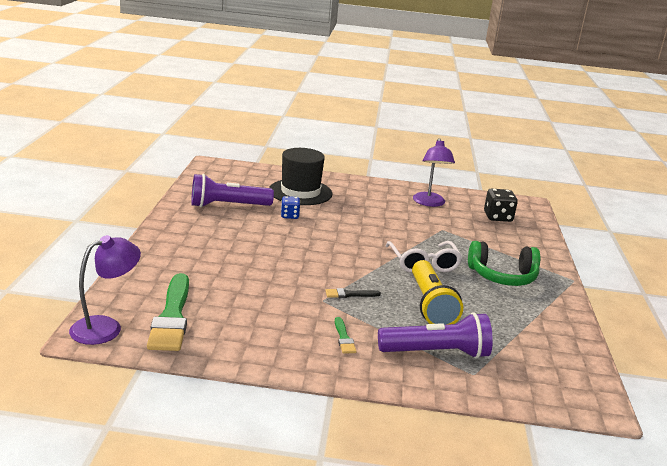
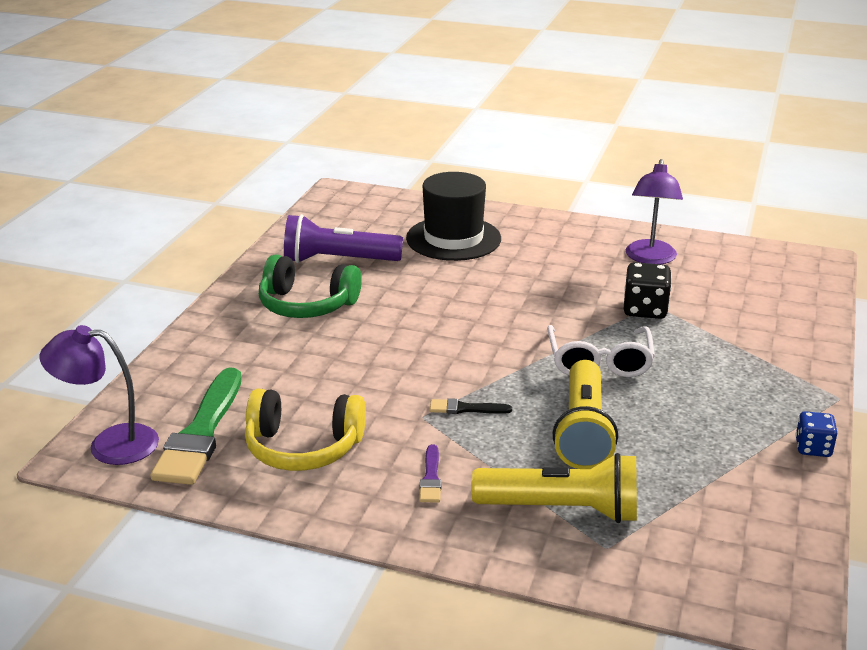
camera: 15 degrees right, 5 degrees up
(106, 327) = (109, 444): purple lamp -> purple lamp turned 150 degrees counterclockwise
(249, 323) = (303, 447): none -> yellow headphones
(290, 216) = (423, 278): blue dice -> blue dice (813, 448)
(344, 338) = (431, 478): green brush -> purple brush
(436, 353) = (561, 509): purple flashlight -> yellow flashlight
(498, 217) = (754, 284): black dice -> black dice (645, 309)
(502, 276) = (719, 387): green headphones -> green headphones (307, 305)

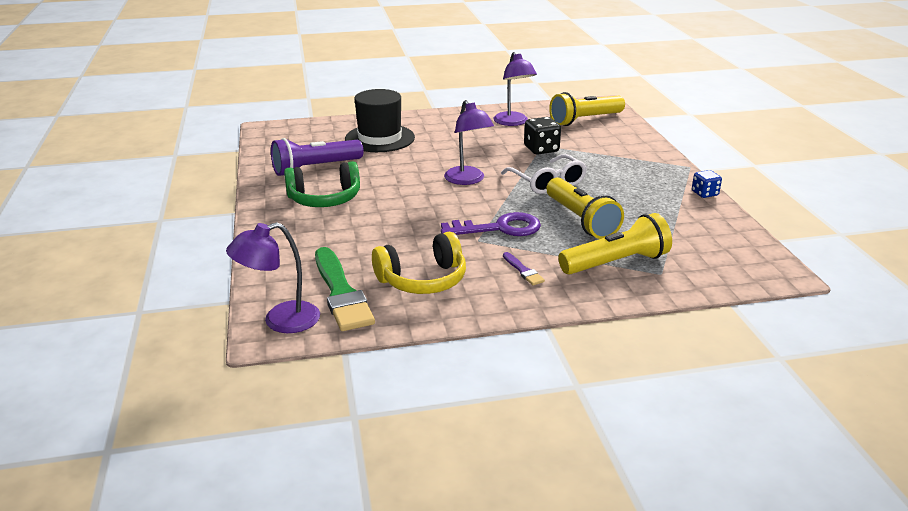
camera: 30 degrees left, 0 degrees up
(465, 409) = (499, 228): black brush -> purple key
(499, 328) = (468, 180): none -> purple lamp
(758, 280) = (585, 120): none -> yellow flashlight

